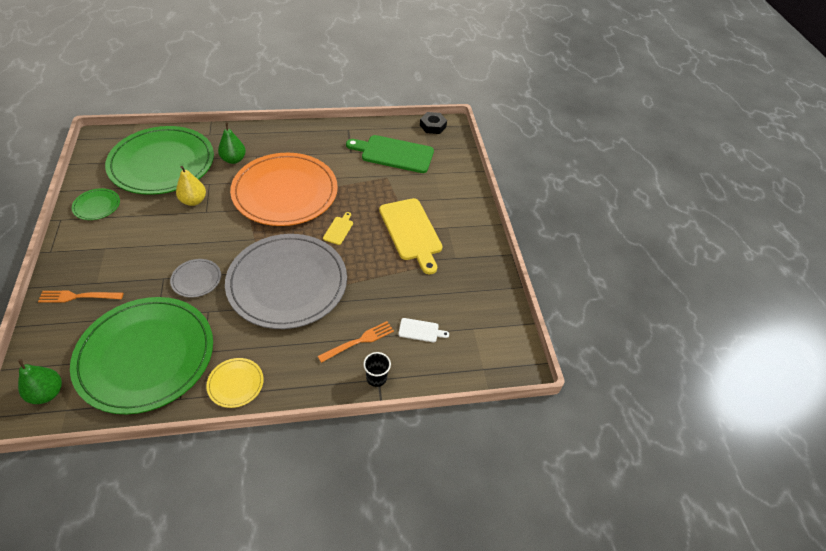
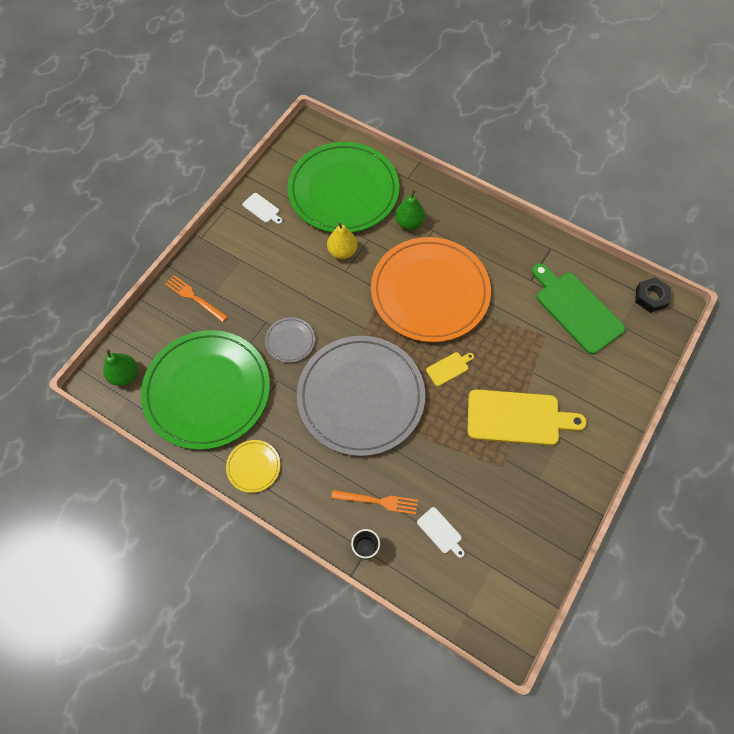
camera: 45 degrees right, 15 degrees up
(97, 206) = (262, 209): green plate -> white cutting board
(411, 232) = (518, 418): yellow cutting board -> yellow cutting board turned 105 degrees counterclockwise

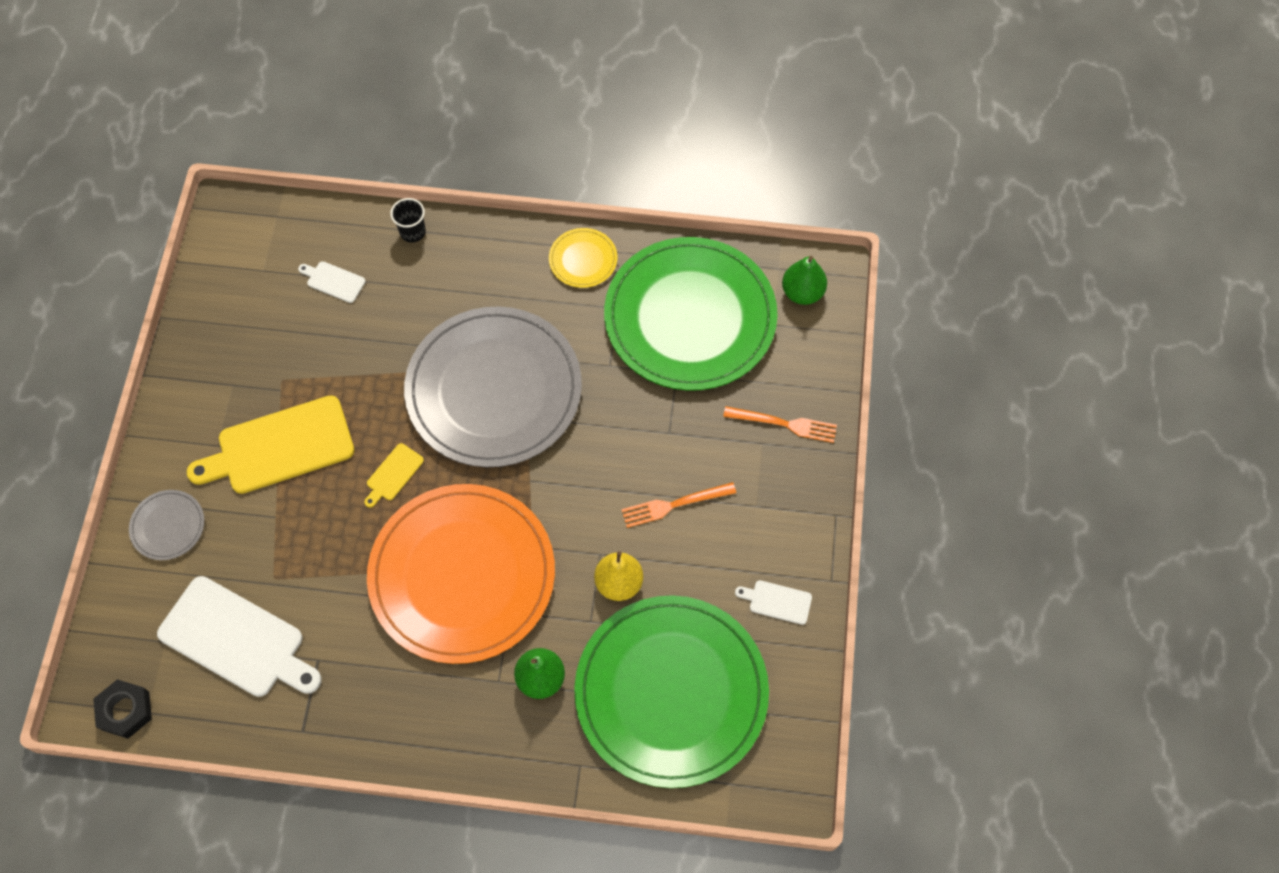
camera: 155 degrees right, 0 degrees up
(290, 341) = (622, 421): grey plate -> grey plate (168, 526)
(378, 501) = (419, 283): orange fork -> orange fork (674, 505)
(576, 309) = (237, 640): green cutting board -> white cutting board

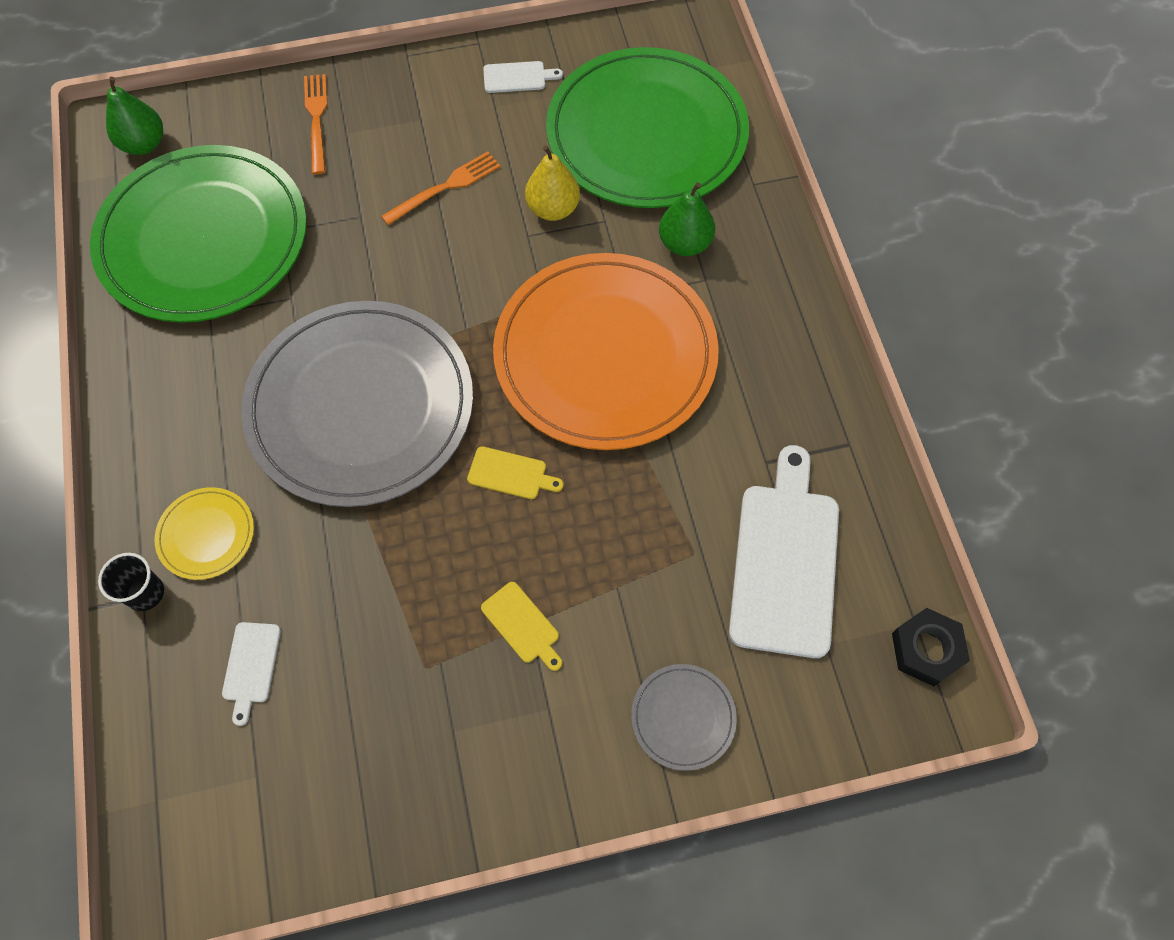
camera: 110 degrees left, 0 degrees up
(279, 447) = (522, 625): yellow cutting board -> yellow cutting board, size x0.45
(583, 259) = (146, 372): yellow plate -> yellow plate (206, 535)
(674, 505) = (445, 187): orange fork -> orange fork turned 90 degrees counterclockwise
(777, 601) = (517, 77): white cutting board -> white cutting board turned 90 degrees counterclockwise

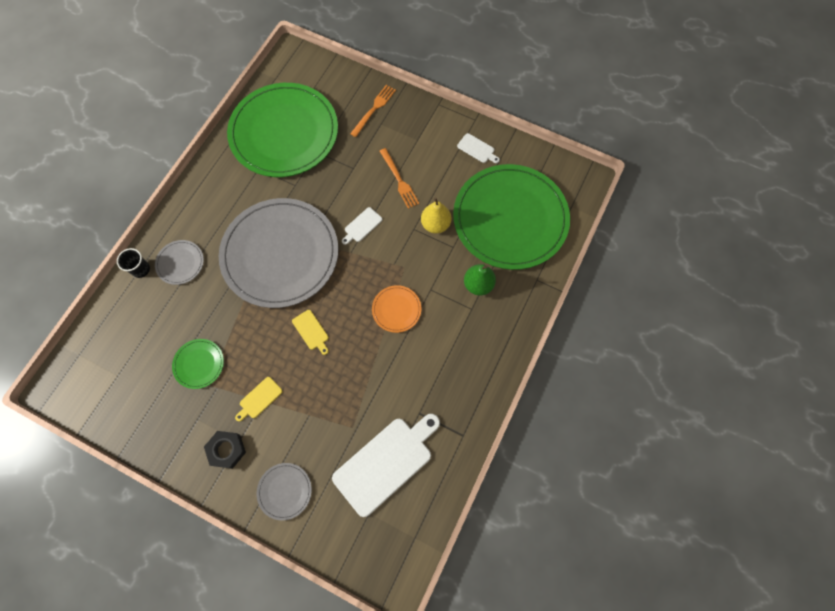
camera: 40 degrees right, 5 degrees up
(144, 144) = (297, 72): green pear -> none
(206, 535) = (180, 263): yellow plate -> grey plate
(251, 666) = (151, 330): white cutting board -> white cutting board (362, 226)
(379, 653) = (199, 364): none -> green plate
(445, 187) = (399, 180): orange fork -> orange fork turned 60 degrees clockwise
(522, 625) = (259, 399): yellow cutting board -> yellow cutting board turned 45 degrees clockwise
(605, 354) = (396, 309): orange plate -> orange plate, size x0.41
(926, 649) = (408, 553): black nut -> black nut (226, 450)

